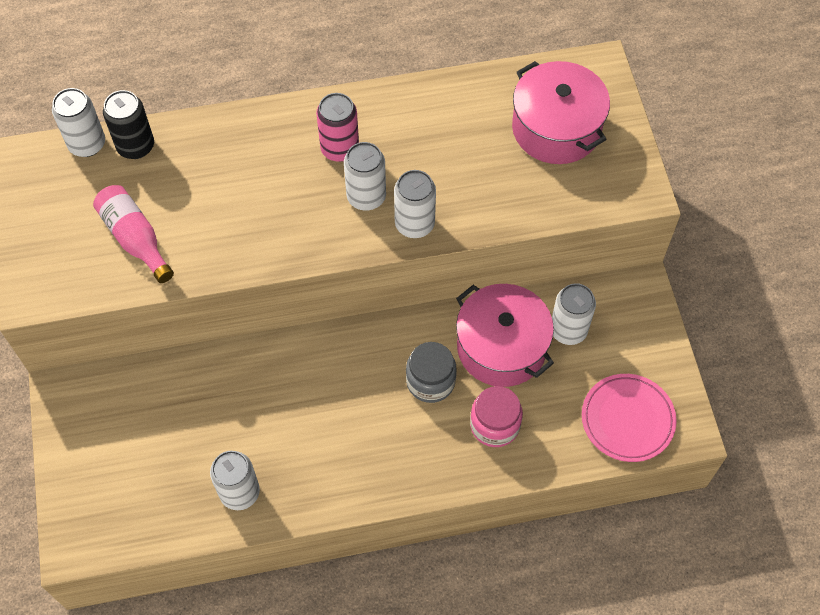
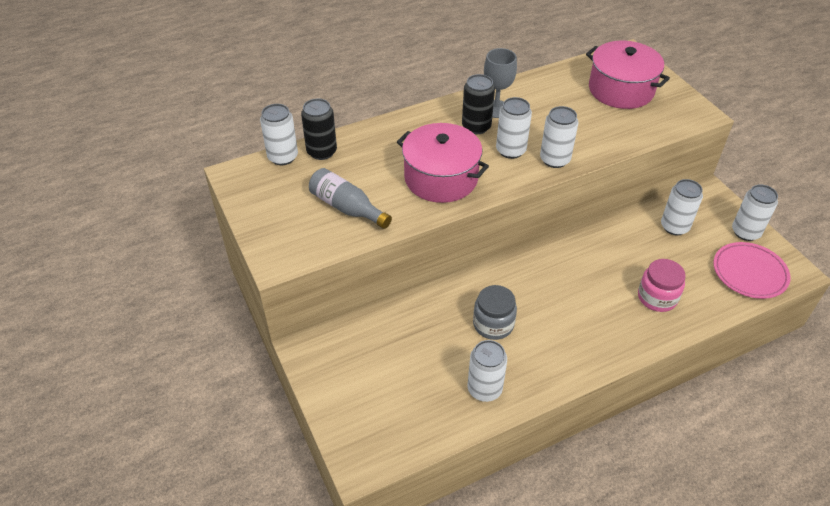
camera: 15 degrees left, 15 degrees down
(135, 238) = (347, 208): pink bottle -> grey bottle
(339, 149) = (476, 127): pink can -> black can
(377, 125) = (496, 109): none -> grey goblet
(430, 381) = (594, 279): grey jar -> grey jar (493, 324)
(501, 347) = (633, 247): pink pot -> pink pot (441, 178)
(656, 360) = (745, 232): none -> white can

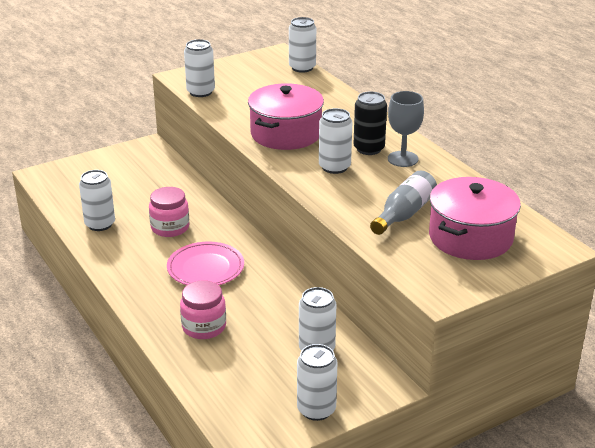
camera: 85 degrees right, 15 degrees down
(321, 152) = (312, 82): black can -> none
(347, 208) = (242, 96): grey bottle -> grey bottle (404, 214)
(493, 324) = (170, 227): grey jar -> pink jar
(554, 160) = (325, 191): white can -> white can (200, 92)
(749, 273) = (244, 403): pink plate -> pink plate (205, 268)

